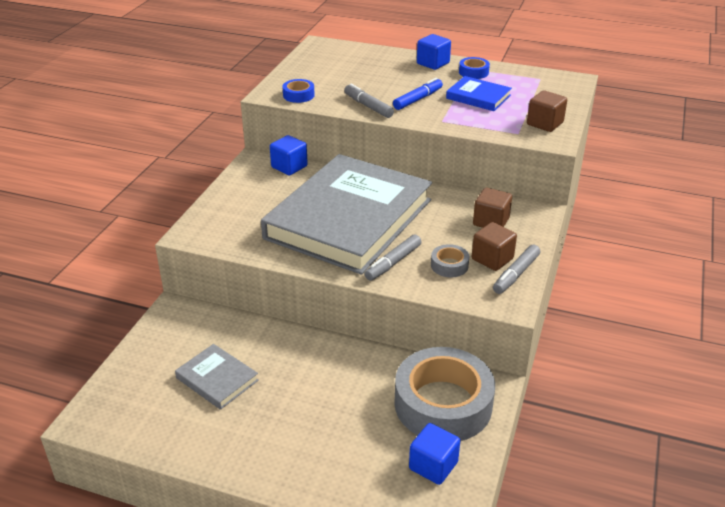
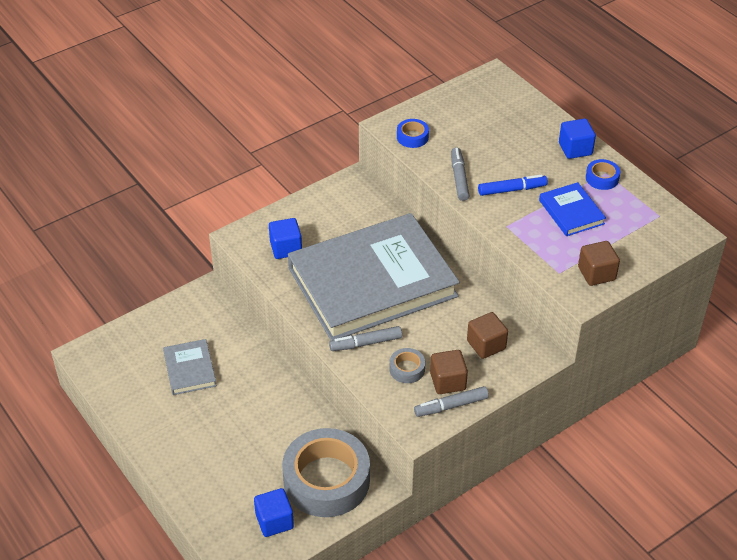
camera: 35 degrees right, 10 degrees up
(289, 167) = (375, 202): blue cube -> blue cube (286, 248)

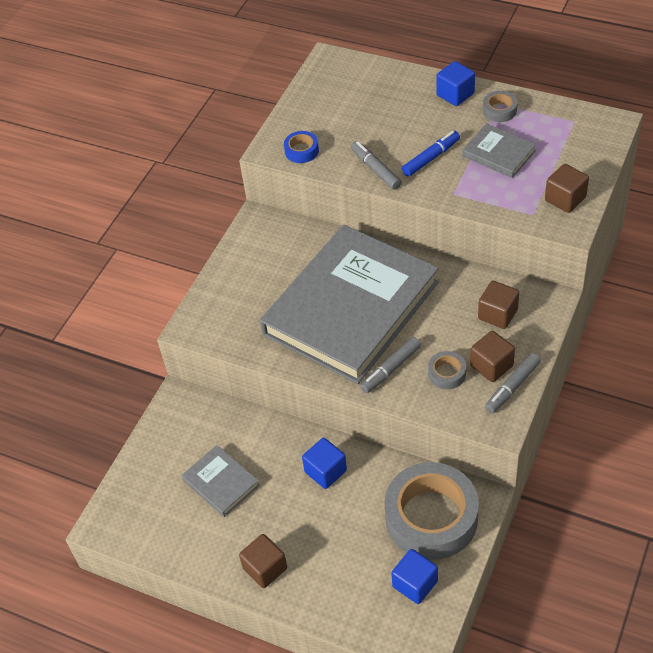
camera: 25 degrees left, 5 degrees up
(173, 448) = (265, 568): none -> brown cube
(286, 248) = (244, 316): blue cube -> blue cube (325, 471)
(571, 212) = (499, 153): blue book -> grey book
(602, 178) = (499, 110): blue tape -> grey tape

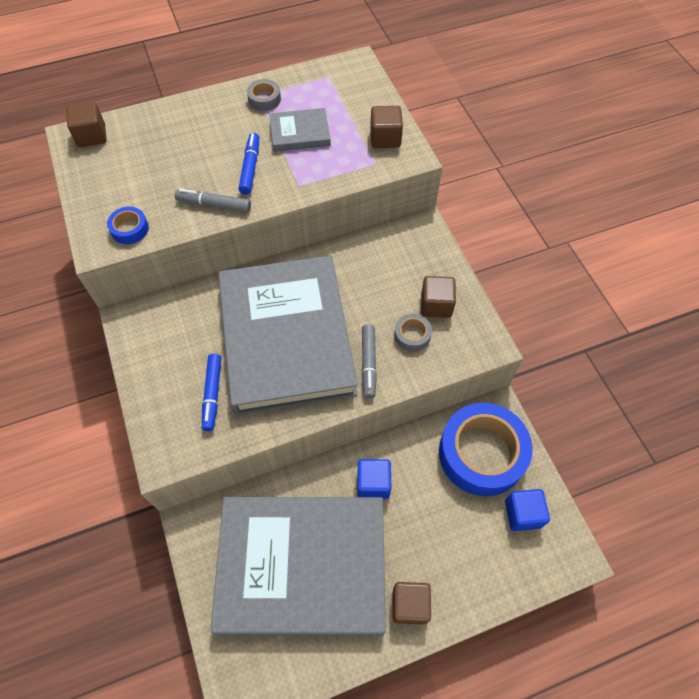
camera: 50 degrees left, 10 degrees up
(221, 482) = (302, 566): grey book -> grey book, size x2.47
(261, 310) = (212, 394): none -> blue marker
(431, 518) = (481, 453): grey tape -> blue tape
(455, 94) = (215, 106): blue cube -> none
(497, 314) = (399, 263): brown cube -> brown cube (92, 136)
(512, 387) = (466, 310): grey marker -> none

